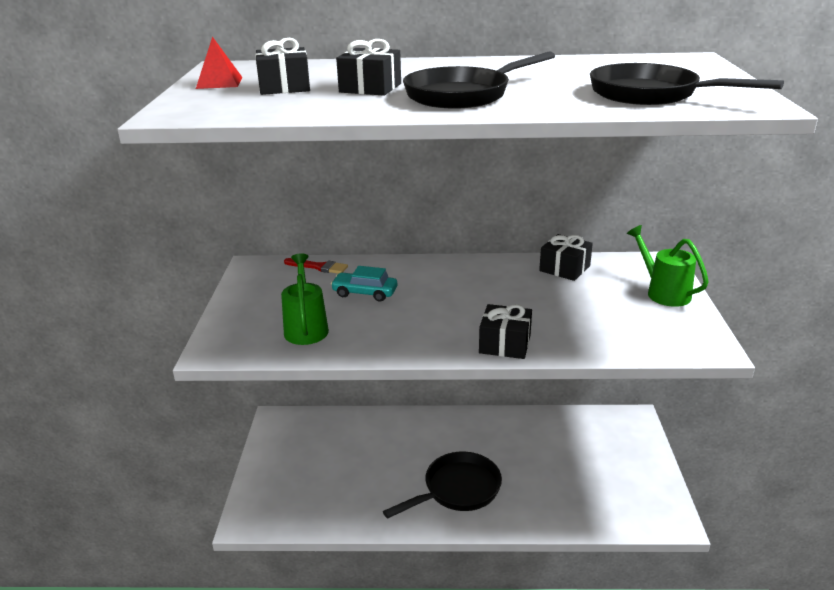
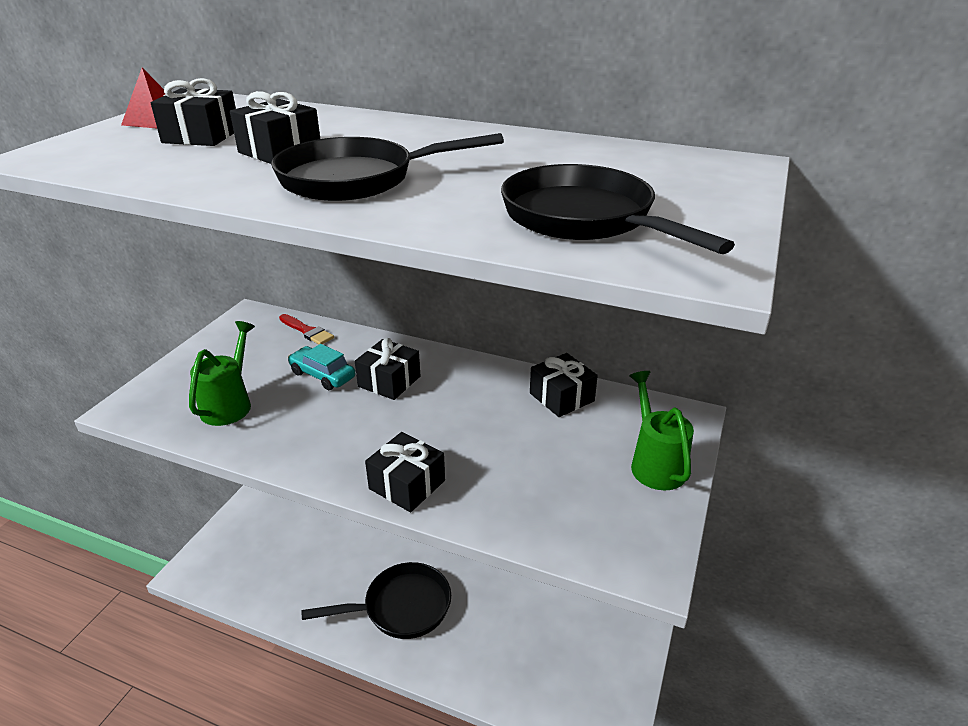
camera: 20 degrees right, 5 degrees up
(424, 286) = (389, 381): none -> black gift

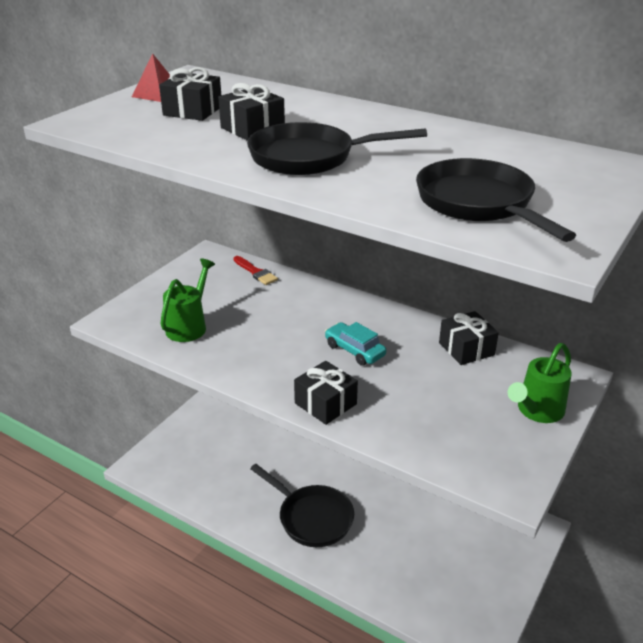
camera: 10 degrees right, 0 degrees up
(322, 375) = (265, 310): turquoise car -> turquoise car (354, 350)
(389, 381) = (320, 321): black gift -> none
(401, 607) = (311, 518): black pan -> black pan turned 45 degrees clockwise
(655, 463) = (537, 411): green watering can -> green watering can turned 135 degrees counterclockwise

